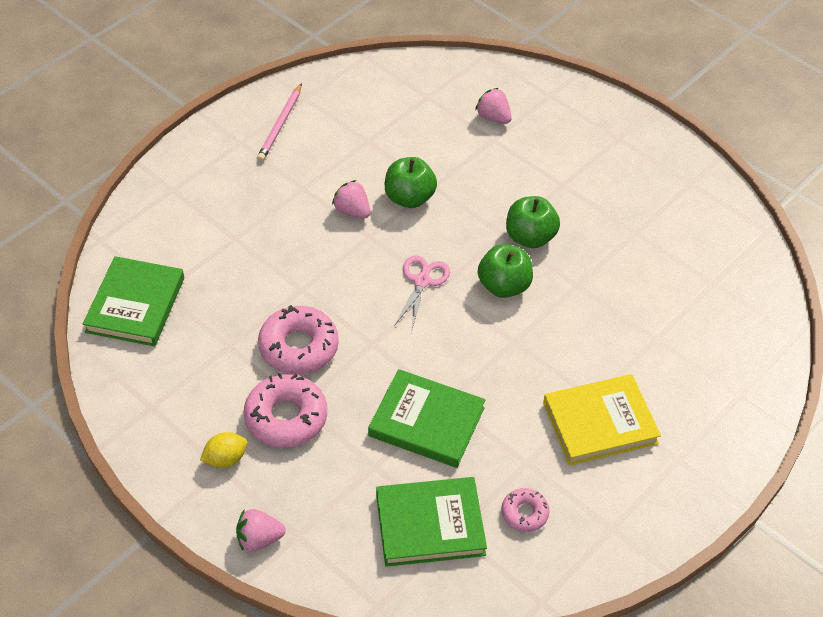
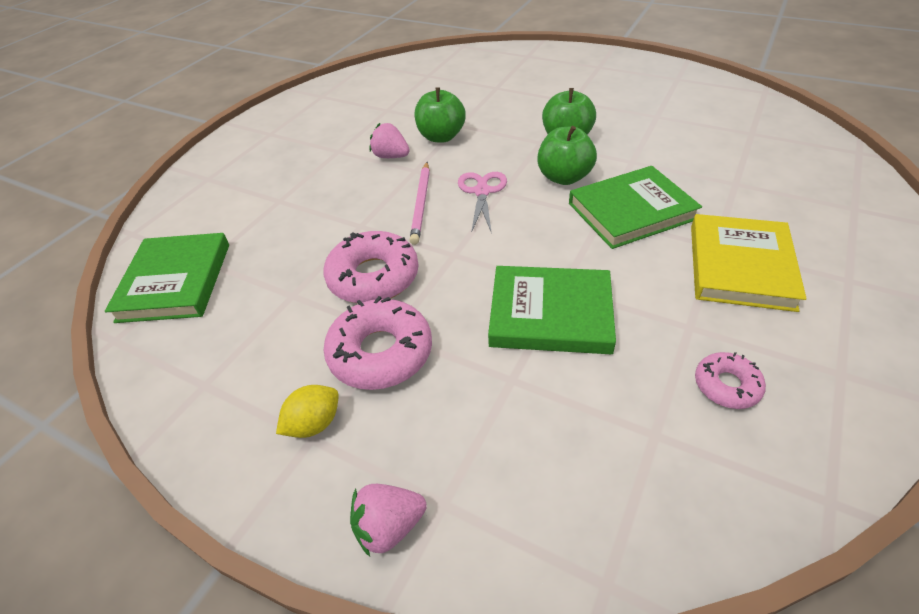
camera: 10 degrees left, 5 degrees down
(280, 125) = (304, 116): pink pencil -> pink pencil (421, 204)
(430, 524) = (618, 434): green book -> green book (631, 211)
(493, 117) = (489, 75): pink strawberry -> none
(600, 423) = (740, 266): yellow book -> yellow book turned 45 degrees counterclockwise

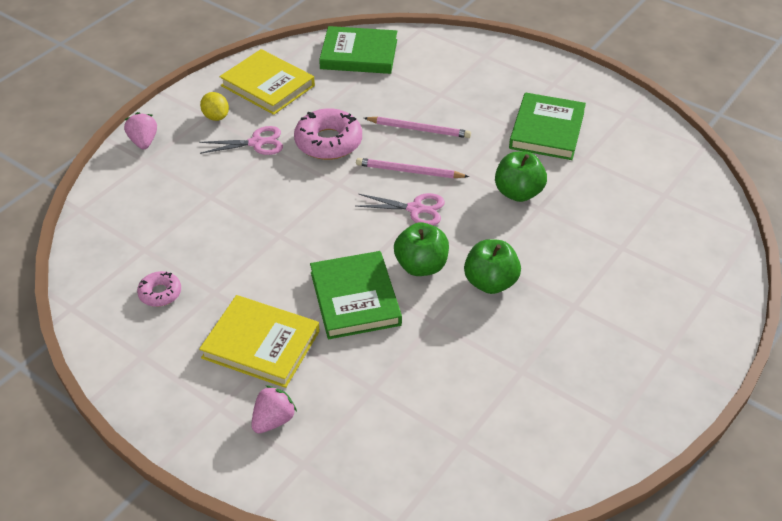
camera: 95 degrees right, 0 degrees up
(235, 371) = (267, 86): none -> yellow book
(345, 207) = (419, 129): none -> pink pencil
(380, 352) = (256, 143): pink donut -> pink scissors
(391, 156) = (490, 158): pink strawberry -> pink strawberry (273, 420)
(550, 314) = (256, 224): green book -> green book (547, 130)

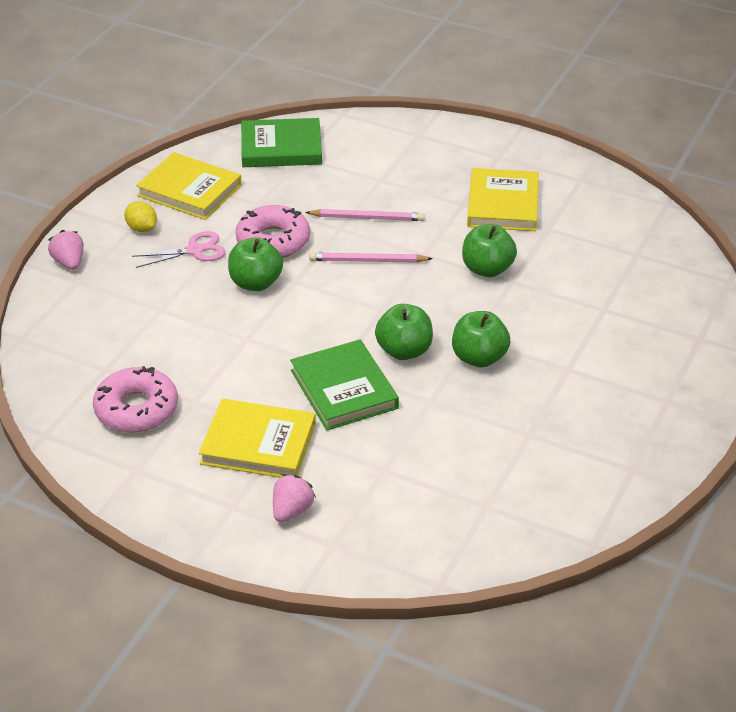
camera: 10 degrees left, 5 degrees down
(160, 293) = (136, 409): pink donut -> pink donut, size x1.82
(302, 181) = (255, 283): none -> green apple
(415, 209) = (384, 297): pink scissors -> none
(547, 130) = (503, 204): green book -> yellow book

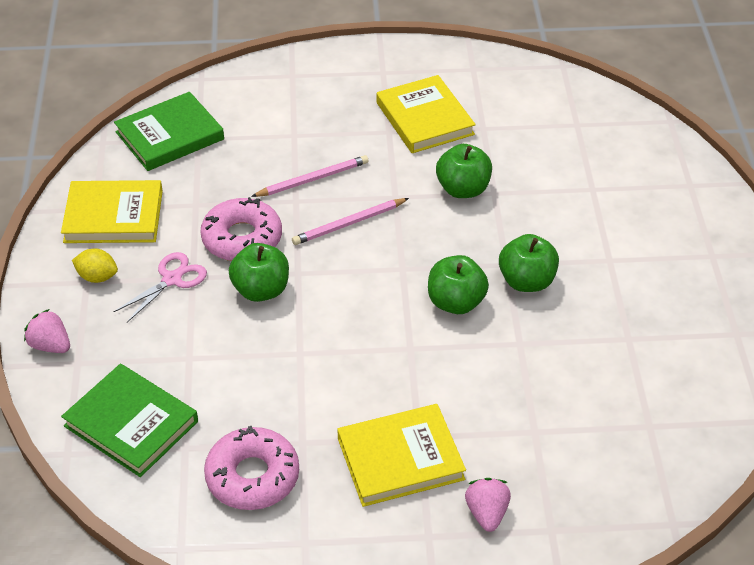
camera: 30 degrees left, 5 degrees up
(344, 389) = (433, 366): green book -> green book (131, 424)

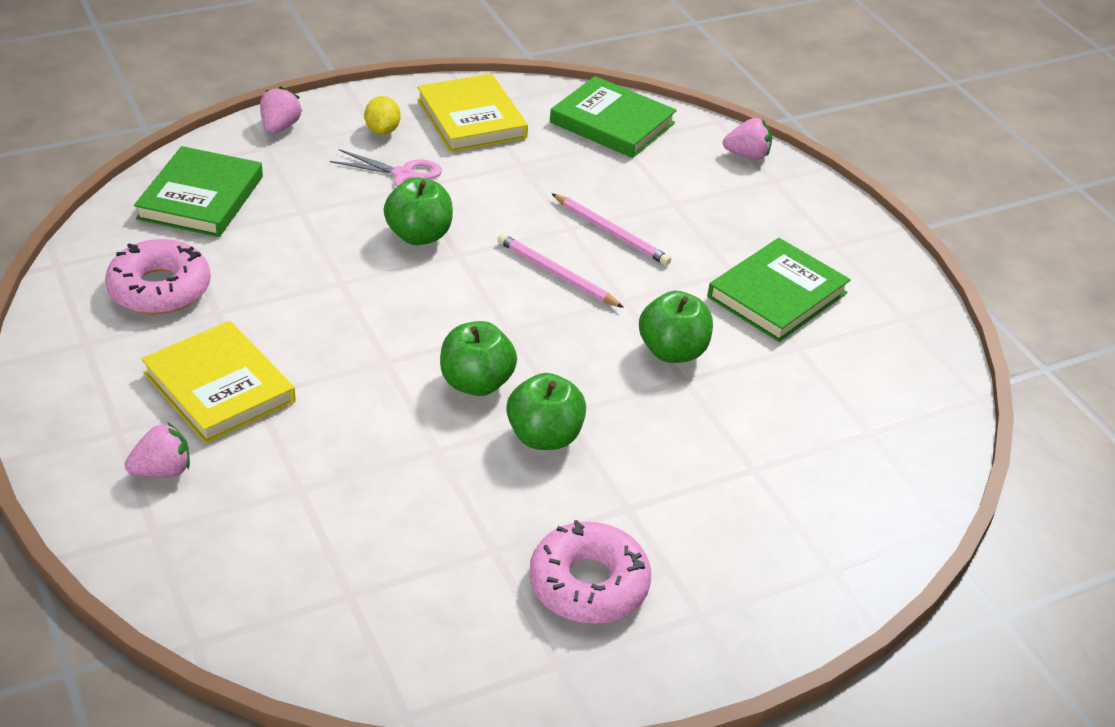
camera: 65 degrees right, 5 degrees down
(242, 238) = (488, 205): pink donut -> pink donut (588, 584)
(254, 78) = (747, 155): none -> pink strawberry
(425, 118) = (777, 295): yellow book -> green book

